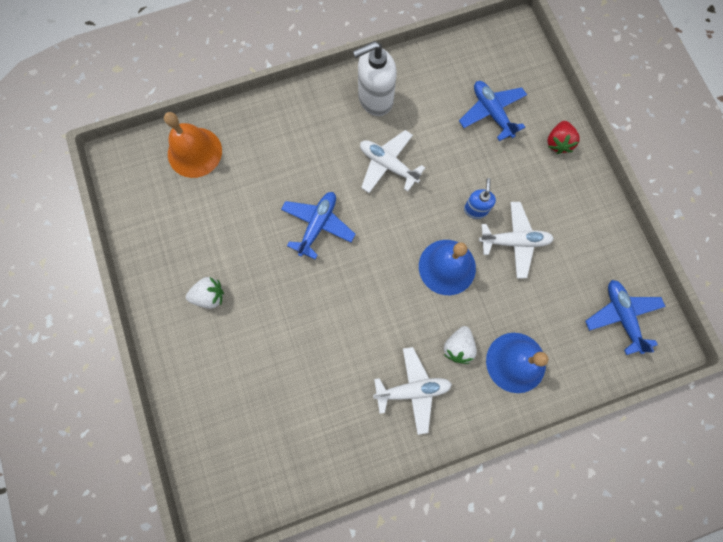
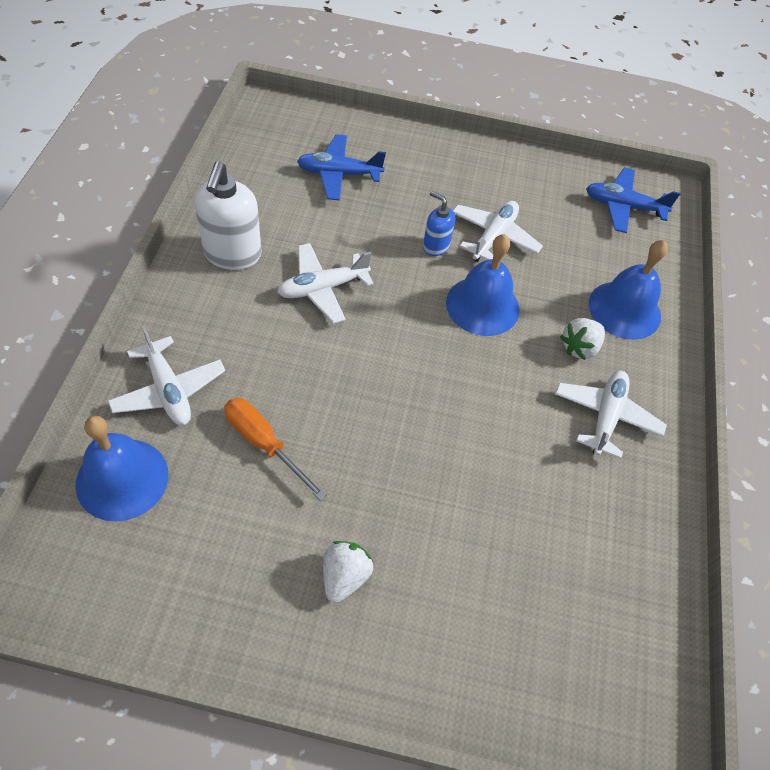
camera: 65 degrees left, 20 degrees down
(194, 152) = (122, 479): orange bell -> blue bell
(259, 135) = (168, 390): none -> white plane
(259, 205) = (264, 444): none -> orange screwdriver
(318, 225) = (341, 396): blue plane -> none
(458, 347) = (579, 347): white strawberry -> white strawberry turned 90 degrees clockwise
(558, 143) = (414, 148): red strawberry -> none

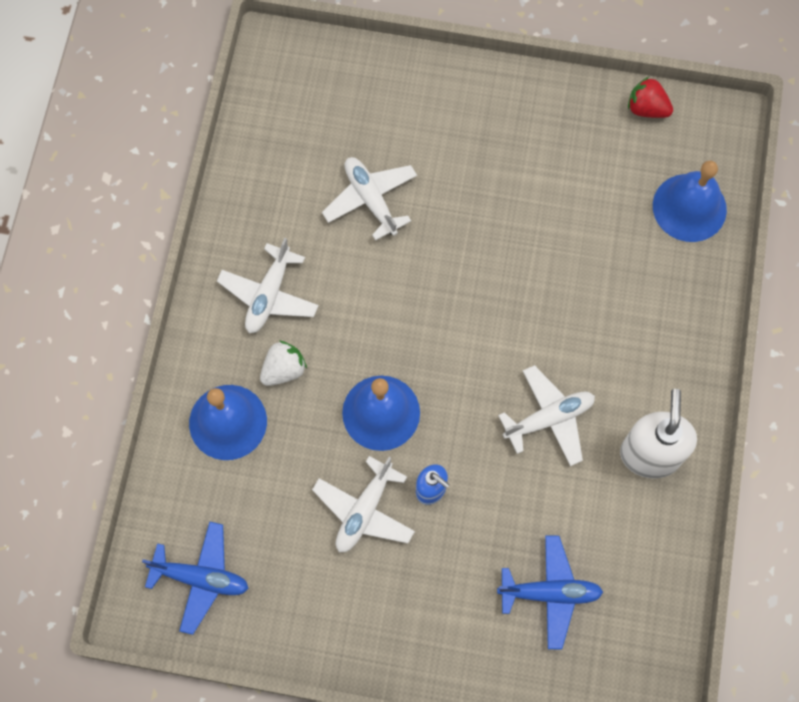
camera: 175 degrees left, 15 degrees up
(138, 616) = (646, 108): none -> red strawberry
(168, 390) = (673, 290): white plane -> white plane (371, 199)
(264, 444) = (579, 246): orange screwdriver -> none
(344, 576) = (499, 144): white strawberry -> none

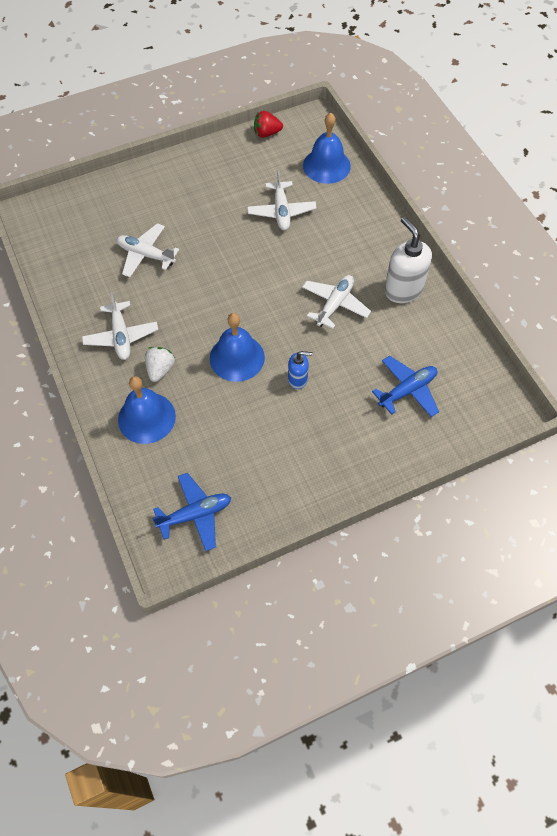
camera: 35 degrees left, 10 degrees down
(364, 510) = (267, 414): white plane -> white plane (281, 211)

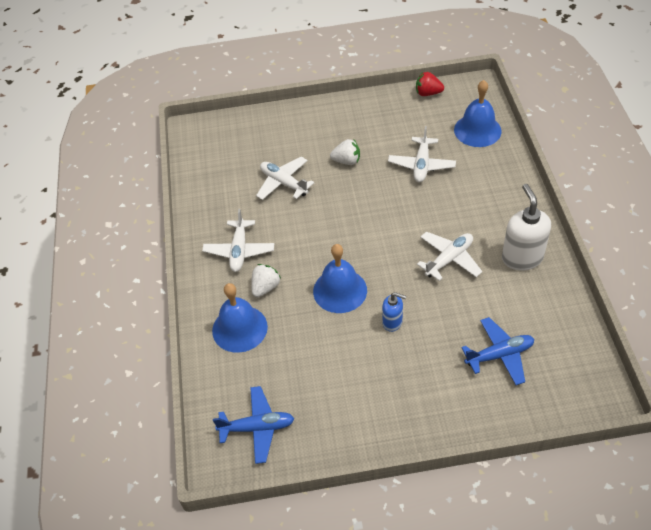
camera: 20 degrees right, 10 degrees down
(204, 220) = (347, 161): none -> white strawberry

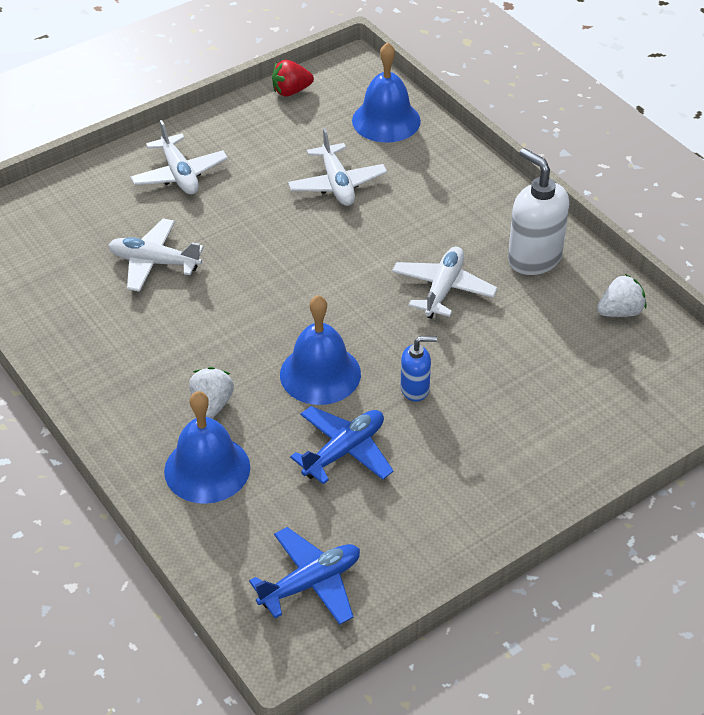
camera: 30 degrees left, 5 degrees down
(239, 251) = (143, 370): white plane -> white plane (179, 174)
(347, 161) = (229, 208): white strawberry -> white strawberry (620, 312)
(499, 355) = (574, 381): blue plane -> blue plane (344, 451)

